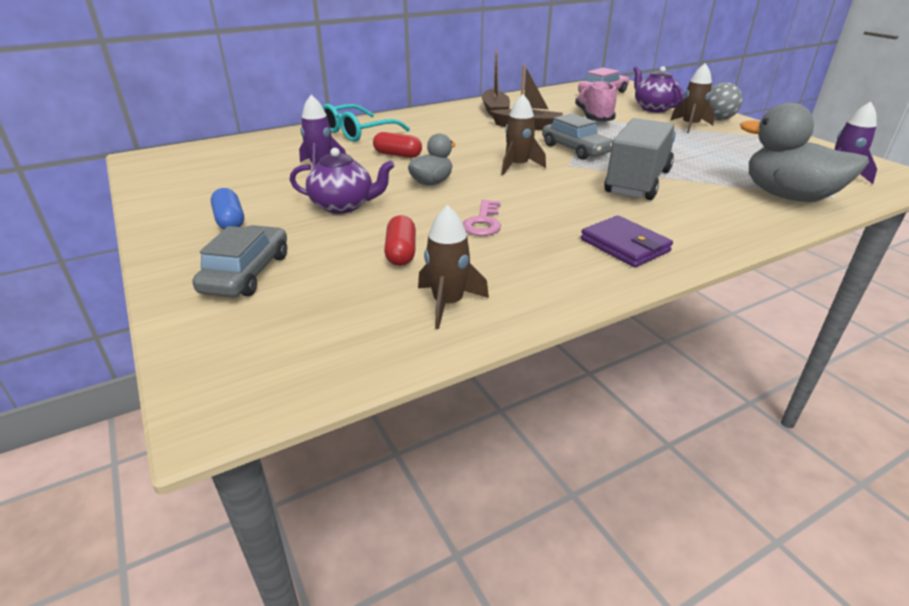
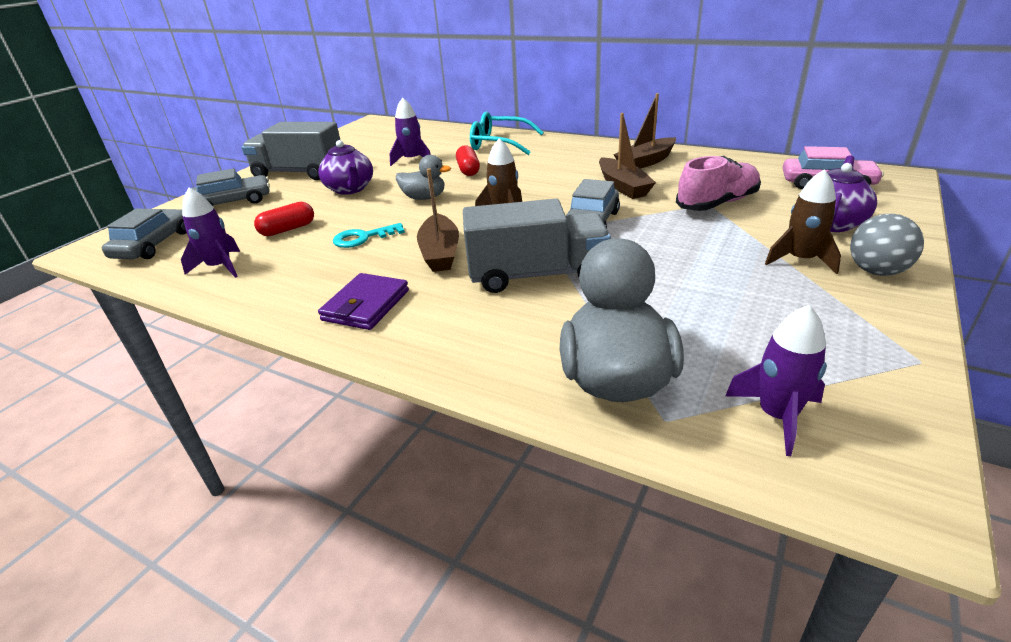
camera: 60 degrees right, 0 degrees up
(230, 221) = (299, 173): blue capsule -> grey truck
(300, 345) = (154, 244): none -> grey car
(448, 303) = (220, 267): brown rocket -> purple rocket
(483, 222) = (363, 238): pink key -> turquoise key
(560, 201) = (440, 253): none -> brown boat

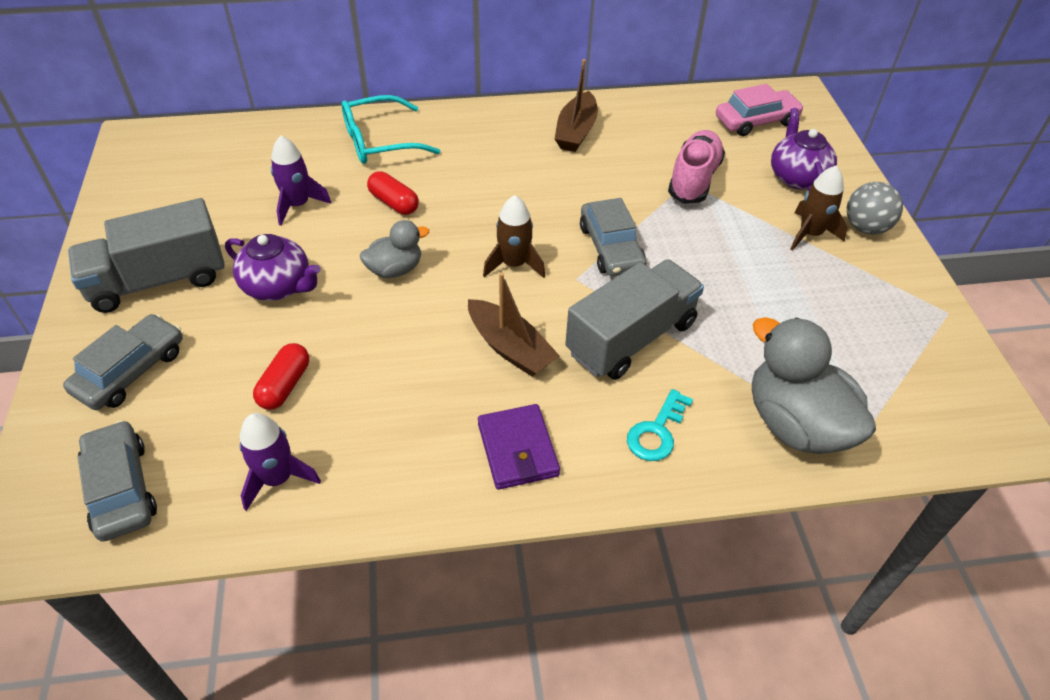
camera: 40 degrees left, 15 degrees up
(363, 238) = (399, 360): turquoise key -> turquoise key (657, 431)
(623, 186) = (590, 180): brown boat -> none
(777, 416) = (911, 404): purple rocket -> none

